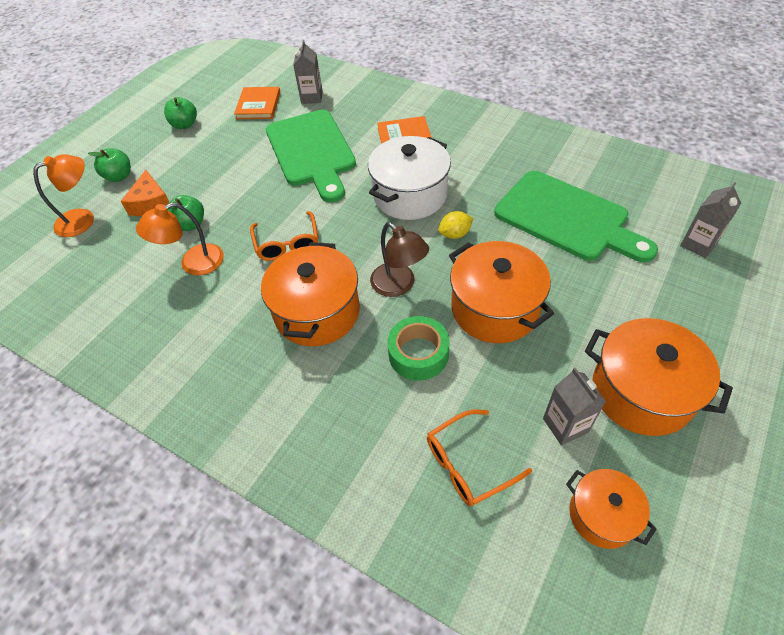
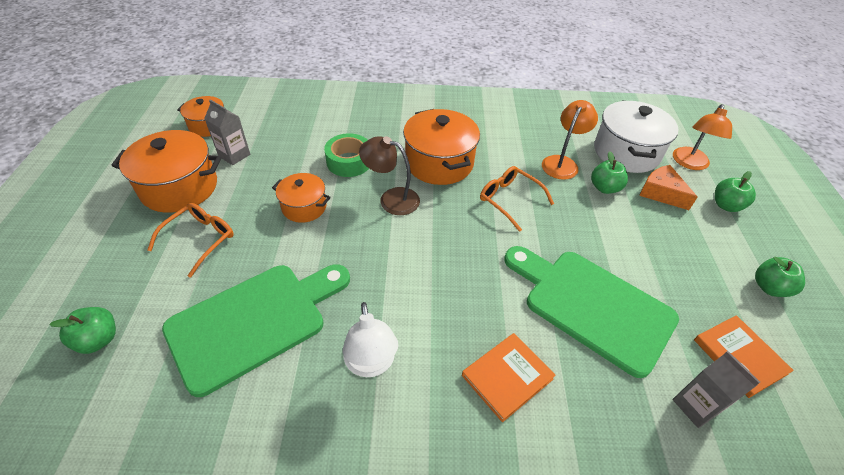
camera: 145 degrees right, 5 degrees down
(410, 195) = (439, 288): white pot -> white pot (626, 152)
(455, 234) = (368, 259): yellow lemon -> none
(468, 464) = (291, 123): orange glasses -> orange glasses (200, 240)
(488, 167) = (371, 364): none -> white lamp
(495, 308) = (304, 207): orange pot -> orange pot, size x0.59
(567, 218) = (254, 321): green cutting board -> green cutting board turned 135 degrees clockwise
(698, 244) = (98, 340): grey carton -> green apple

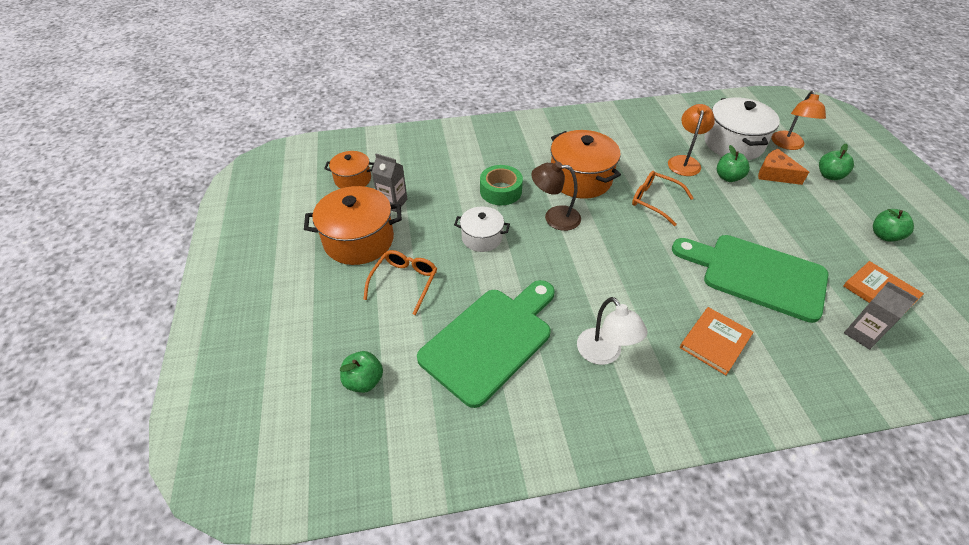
camera: 10 degrees left, 0 degrees up
(304, 207) = (482, 238): orange pot -> white pot

